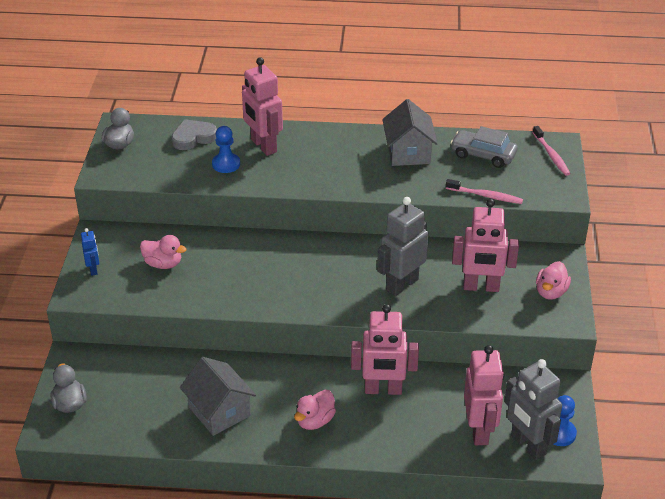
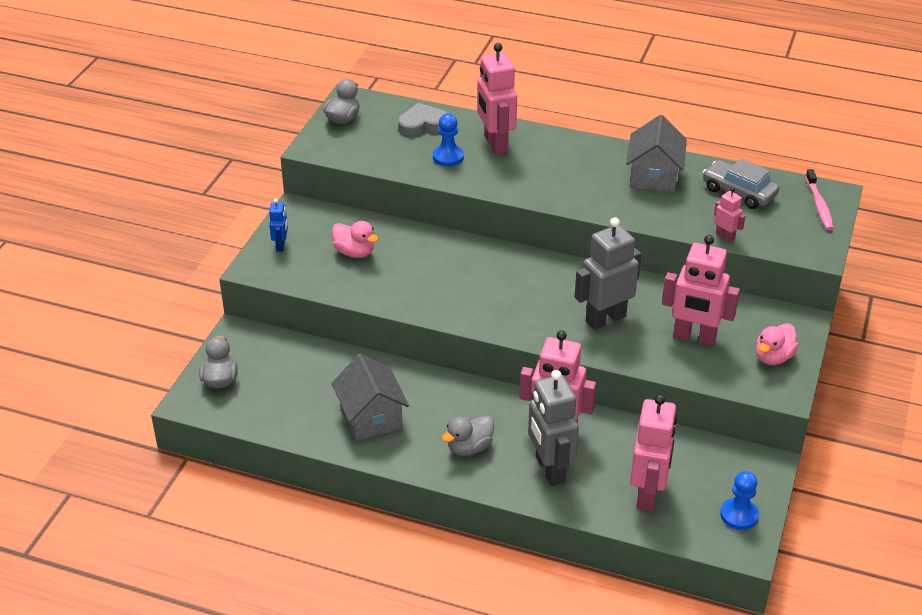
camera: 15 degrees right, 0 degrees up
(315, 421) = (469, 447): pink duck -> grey duck
(485, 196) = (725, 237): pink toothbrush -> pink robot
(528, 445) = (697, 520): grey robot -> grey robot (549, 469)

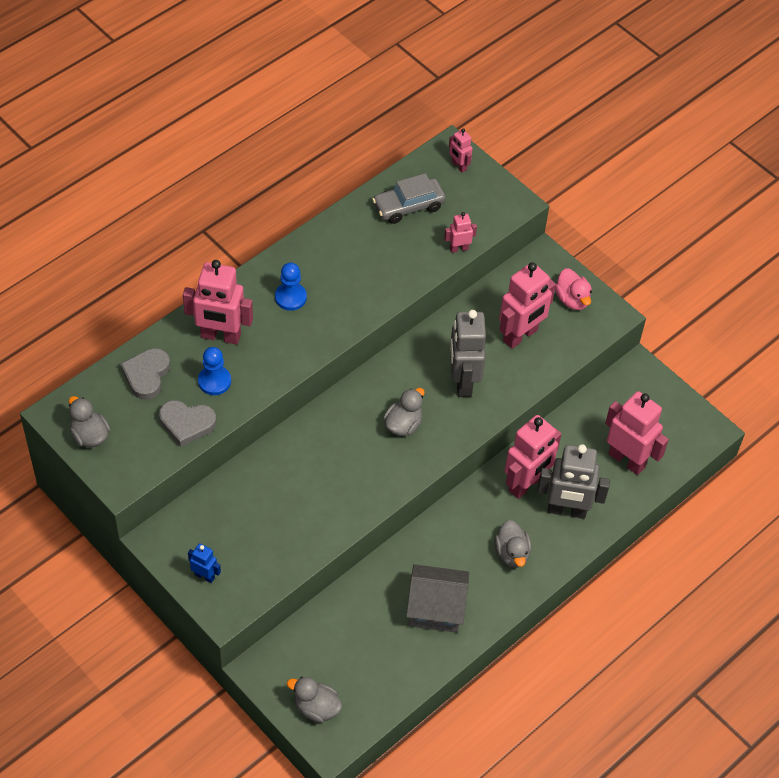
camera: 65 degrees left, 15 degrees up
(355, 252) = (255, 520): pink duck -> none
(394, 158) = (186, 424): none -> grey heart
(524, 299) = (403, 425): none -> grey duck
(654, 176) = (348, 249): grey house -> none
(739, 515) = (678, 416): blue pawn -> blue pawn (290, 297)
(819, 205) = (459, 166): pink toothbrush -> pink robot

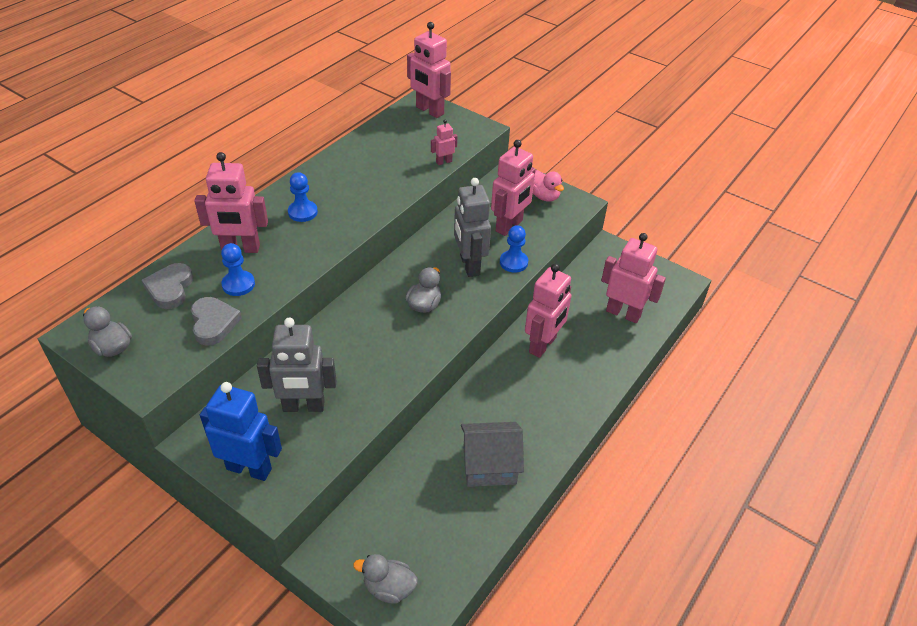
camera: 10 degrees left, 10 degrees down
(186, 424) = (213, 323): grey heart -> grey heart turned 105 degrees counterclockwise
(205, 576) = (249, 468): blue robot -> blue robot, size x2.05
(408, 206) = (394, 140): grey car -> none
(459, 166) = (429, 111): pink robot -> pink robot, size x2.05
(512, 386) = (513, 262): none -> blue pawn
(512, 553) = (547, 404): grey duck -> none
(566, 510) = (585, 360): grey robot -> grey robot (303, 406)

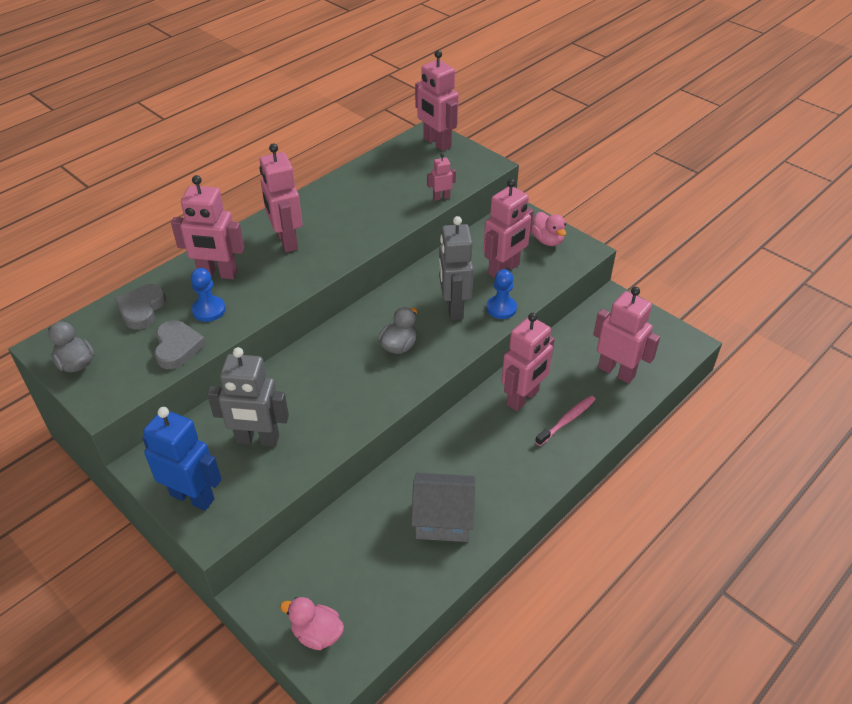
camera: 10 degrees right, 0 degrees up
(303, 212) = (286, 241): blue pawn -> pink robot
(389, 588) = (317, 634): grey duck -> pink duck
(586, 362) = (567, 420): none -> pink toothbrush

